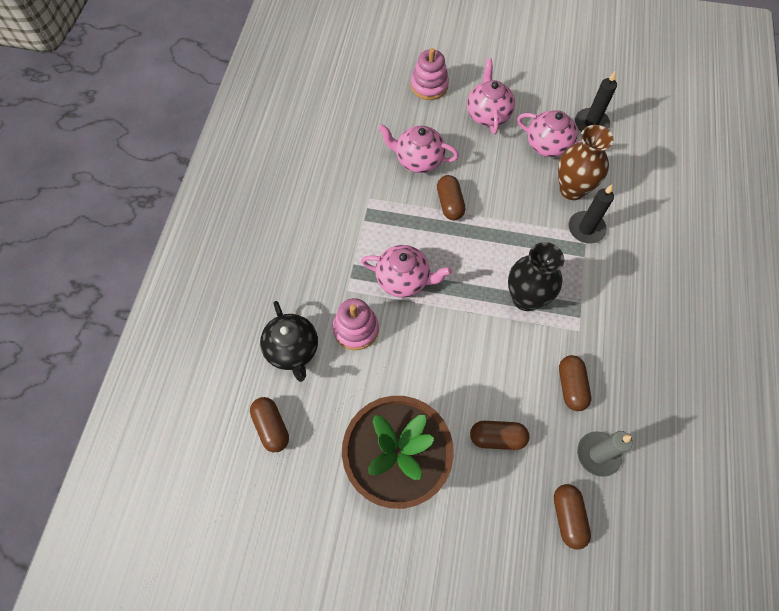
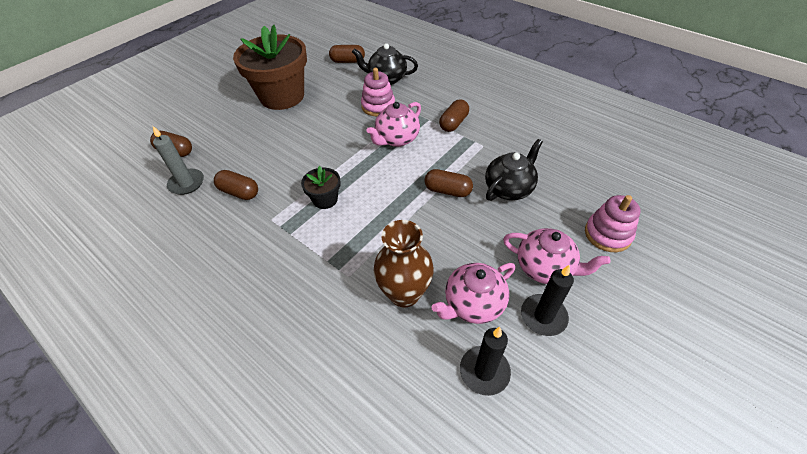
camera: 120 degrees right, 15 degrees down
(418, 159) = (509, 189): pink teapot -> black teapot
(497, 438) = (250, 140): brown capsule -> brown capsule (453, 123)
(526, 298) = (325, 199): black vase -> black flower pot
(586, 229) = (353, 279): black candle -> black candle (543, 316)

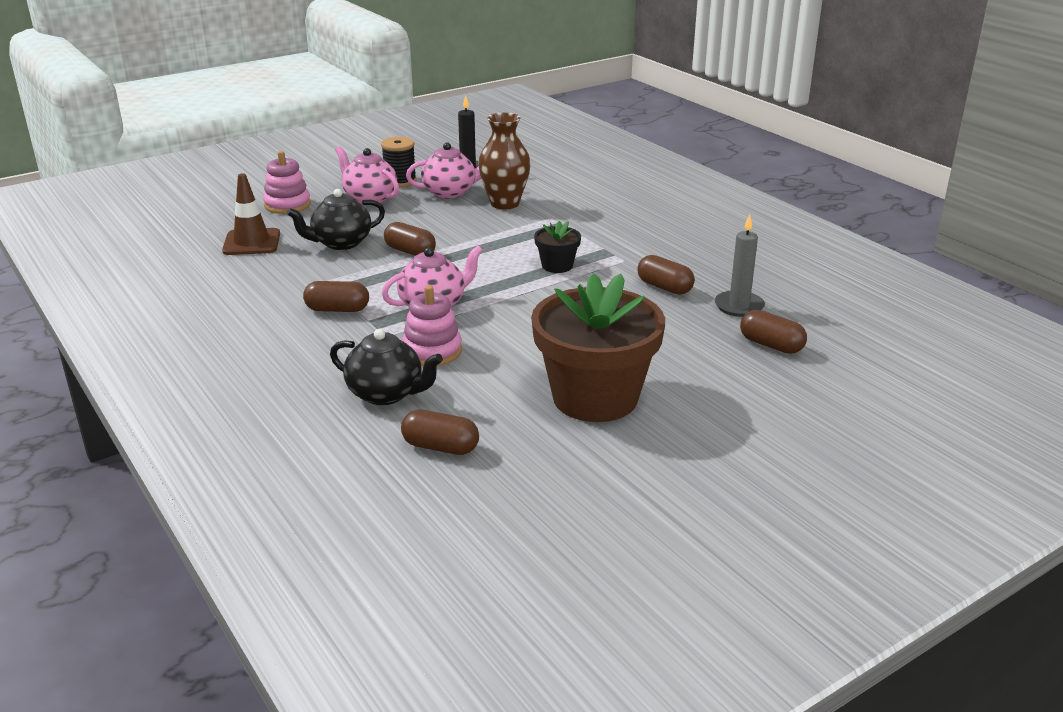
camera: 165 degrees left, 20 degrees down
(453, 123) = (337, 309): brown capsule -> brown capsule turned 45 degrees clockwise
(543, 316) = (400, 181): black candle -> black spool
(575, 173) = (252, 242): none -> brown traffic cone

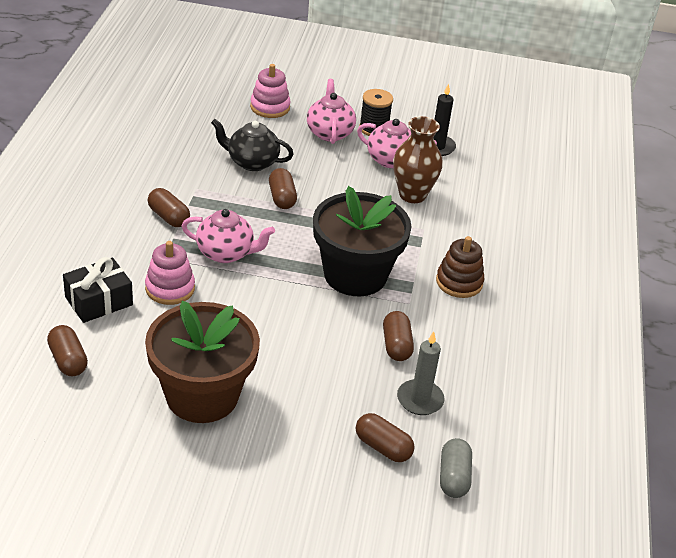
camera: 40 degrees right, 10 degrees up
(252, 242) = (202, 128): brown traffic cone -> none
(386, 394) = (99, 301): black teapot -> black gift
(557, 266) = (355, 275): black flower pot -> black flower pot, size x2.23
(633, 233) = (459, 282): none -> brown stacking toy
(771, 345) = (383, 447): brown capsule -> brown capsule turned 45 degrees counterclockwise
(841, 332) = (453, 477): none -> grey capsule

